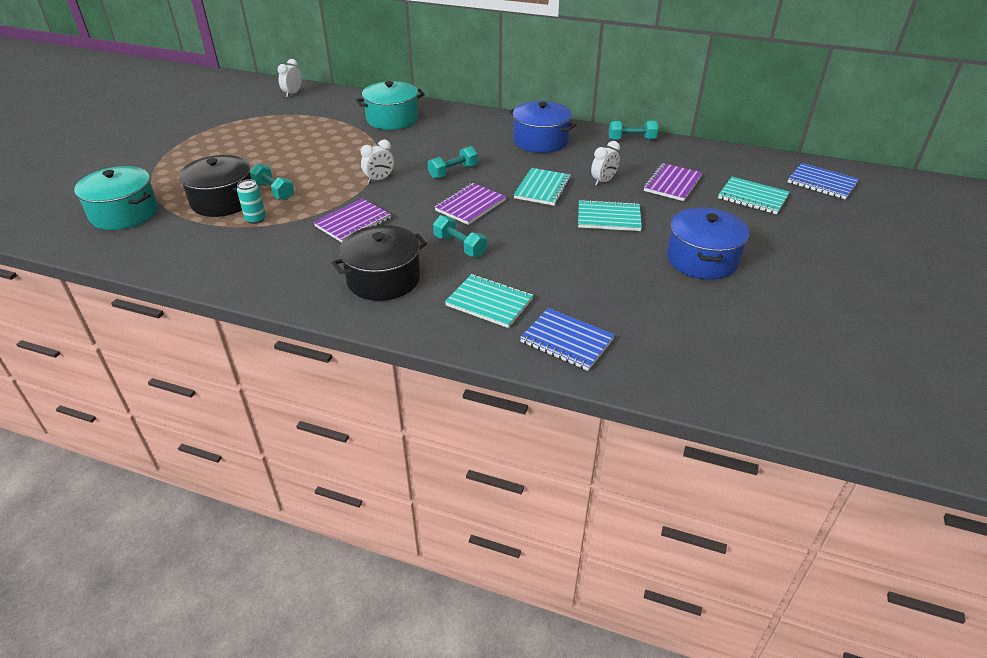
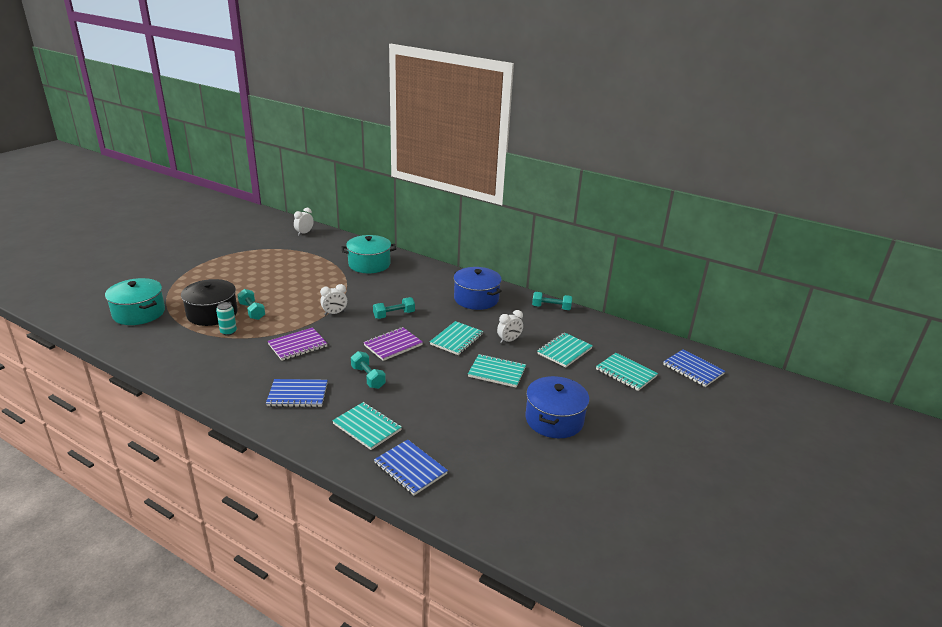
camera: 10 degrees right, 10 degrees down
(383, 279) = (297, 395): black pot -> blue notebook
(672, 184) = (564, 351): purple notebook -> turquoise notebook

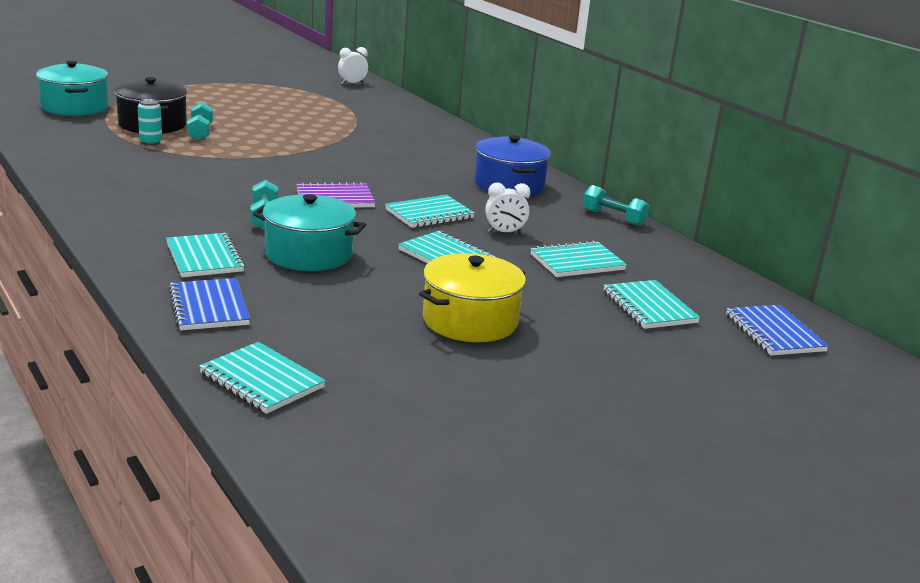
camera: 25 degrees right, 5 degrees down
(297, 345) = (215, 171): purple notebook -> none
(297, 395) = (159, 210): blue notebook -> none
(334, 313) = (297, 155): white clock -> none
(369, 264) = (400, 125): turquoise pot -> turquoise pot (308, 254)
(394, 315) = (373, 174): turquoise dumbbell -> none
(495, 515) = (262, 380): none -> turquoise notebook
(554, 419) = (470, 320): blue pot -> yellow pot

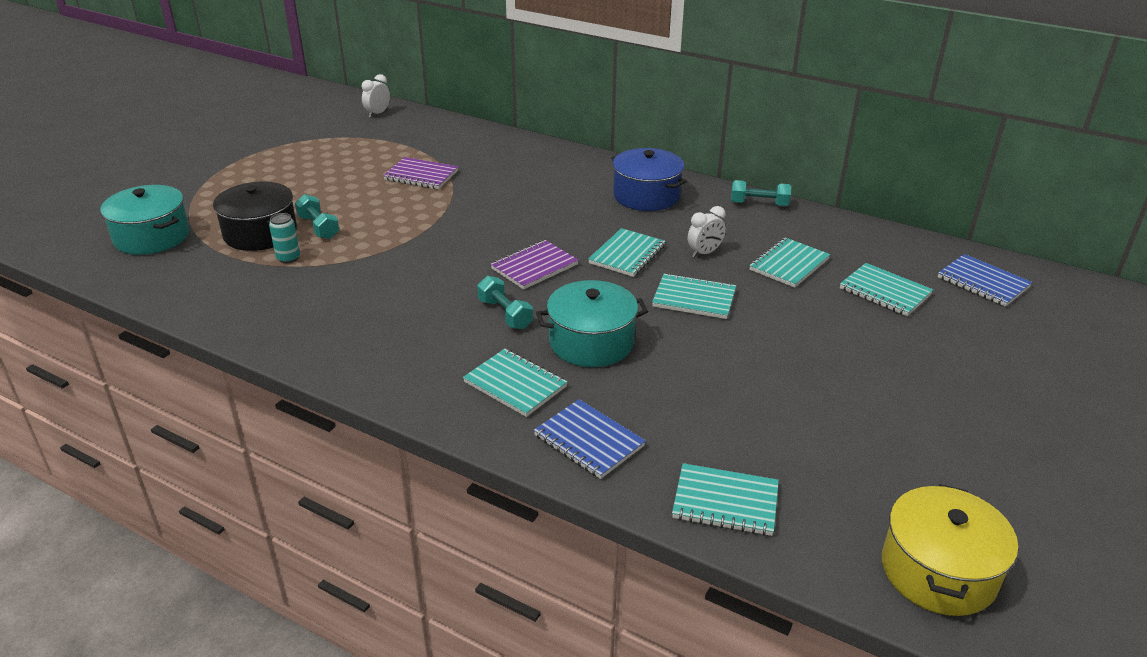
camera: 25 degrees left, 10 degrees up
(329, 125) = (421, 175): none -> purple notebook
(470, 320) = (790, 362): yellow pot -> yellow pot (938, 571)

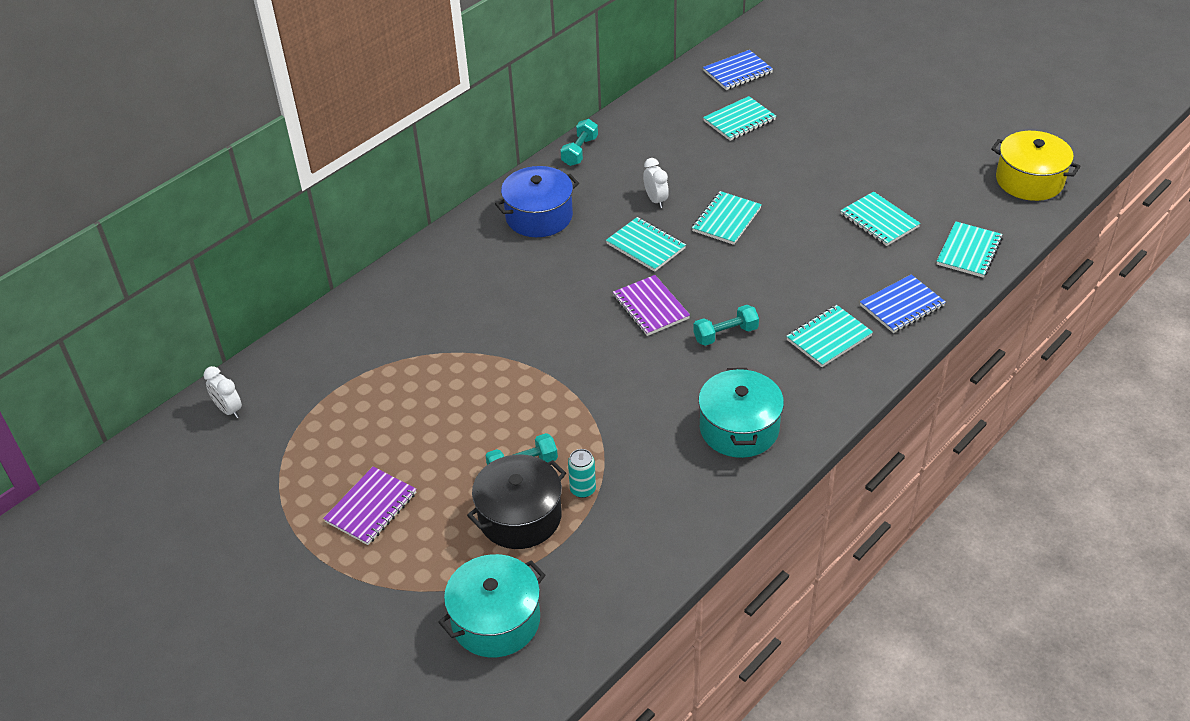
camera: 75 degrees left, 10 degrees up
(421, 175) = (428, 376): purple notebook -> purple notebook (371, 507)
(591, 342) = (778, 287): turquoise pot -> turquoise pot (739, 428)
(789, 264) = (687, 158): turquoise notebook -> turquoise notebook (879, 221)

